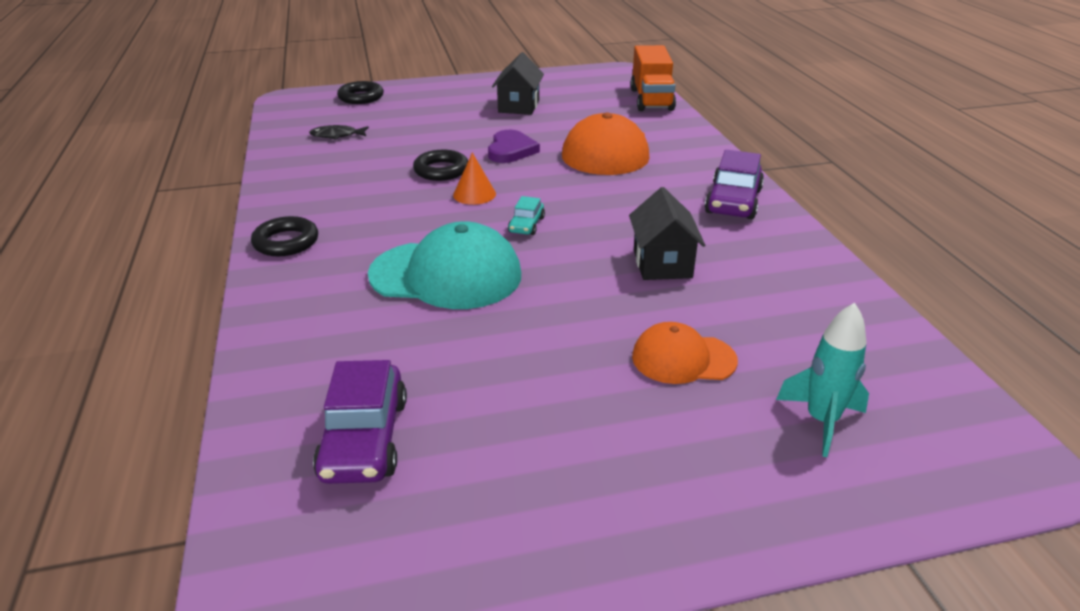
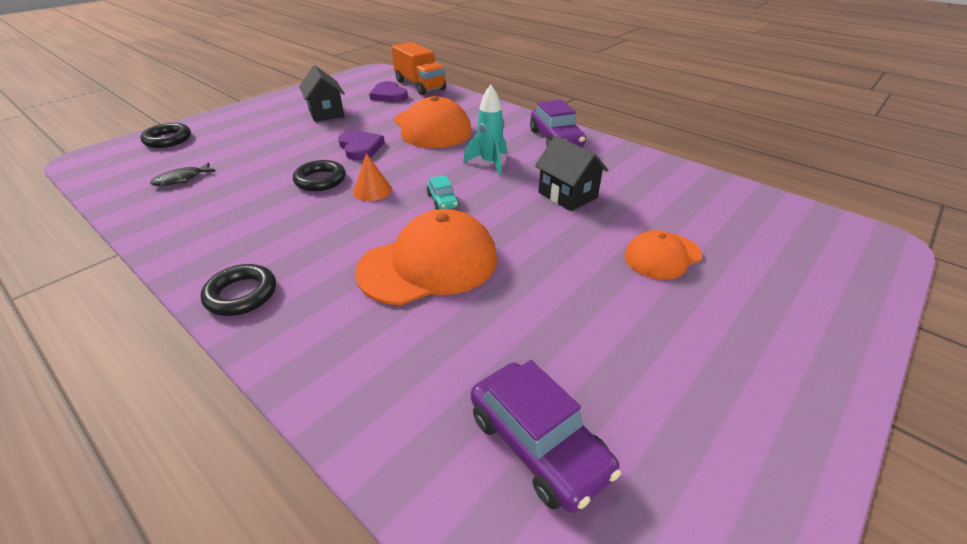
camera: 35 degrees left, 5 degrees up
(446, 275) = (429, 264): turquoise cap -> orange cap
(603, 103) = (389, 95): none -> purple heart
(821, 421) = (778, 261): turquoise rocket -> turquoise rocket (490, 163)

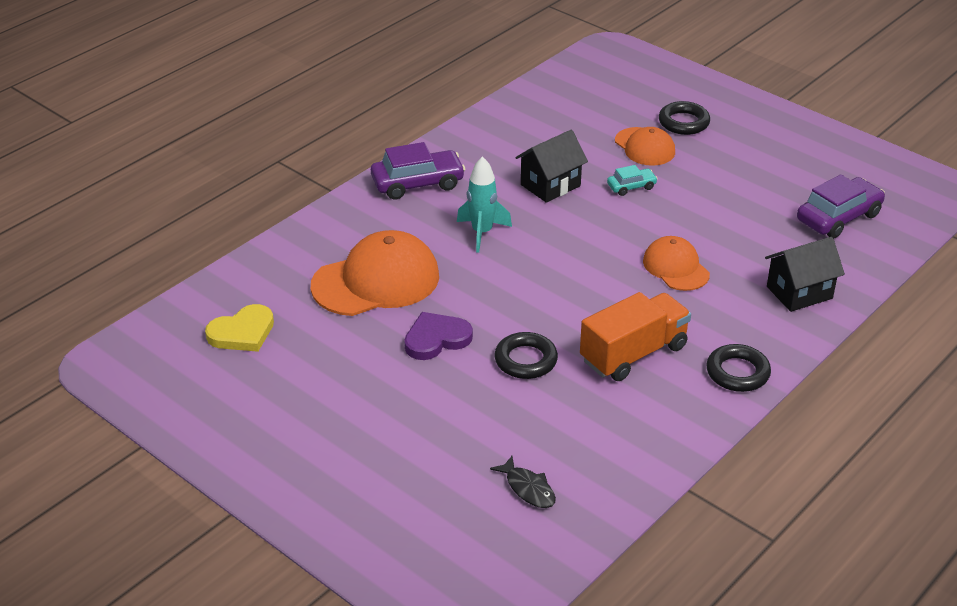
camera: 90 degrees left, 0 degrees up
(168, 139) = (400, 551): black ring -> black ring (683, 122)
(326, 113) = (310, 391): black house -> black house (799, 292)
(372, 190) = (548, 315): orange cone -> none
(389, 95) = (242, 332): purple heart -> yellow heart
(420, 85) = (202, 302): orange truck -> orange truck (633, 354)
(429, 264) = (675, 267): orange cap -> orange cap, size x0.58
(442, 201) = (567, 264): turquoise car -> turquoise car (631, 187)

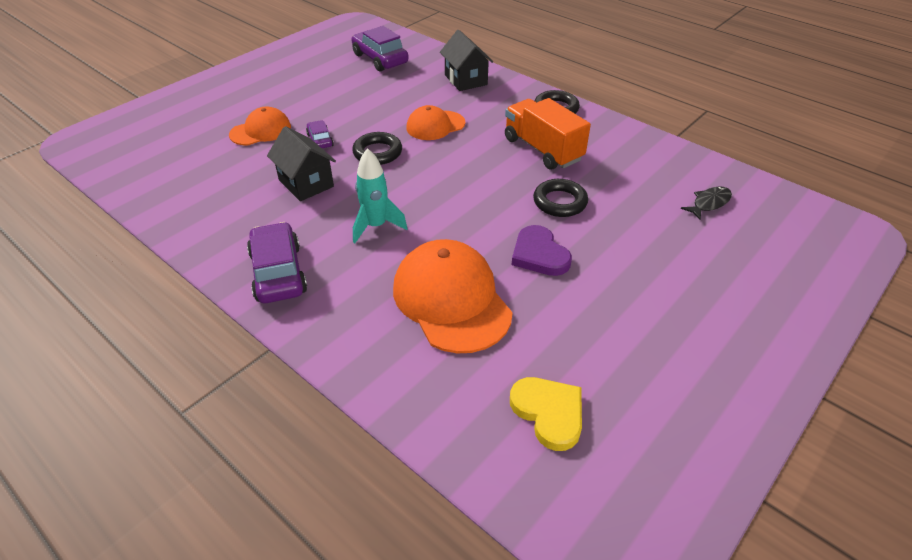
camera: 90 degrees left, 5 degrees up
(631, 187) = (320, 140): turquoise car -> purple car
(683, 122) = (230, 110): black ring -> black ring (377, 153)

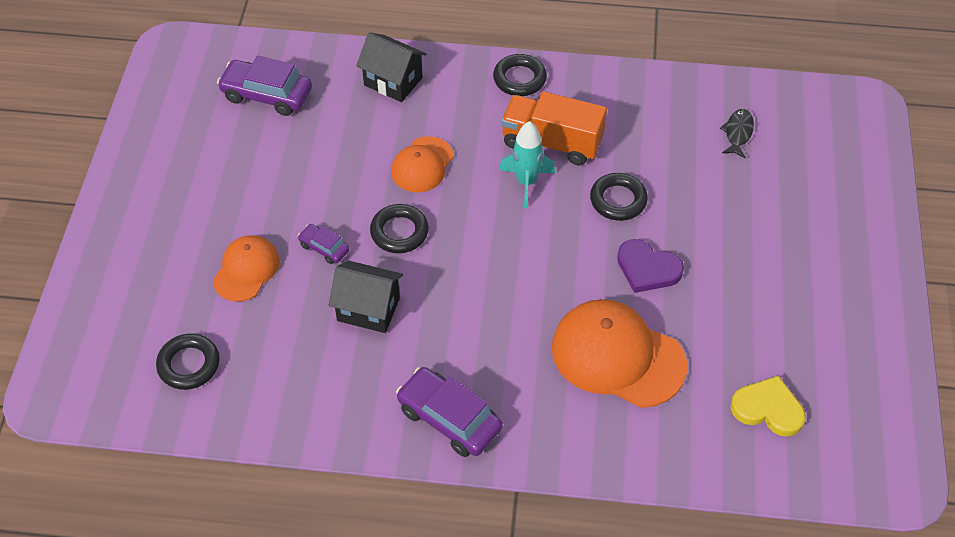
camera: 35 degrees left, 10 degrees up
(166, 161) = (189, 364): none -> black ring
(376, 226) = (484, 319): turquoise rocket -> turquoise rocket (526, 182)

